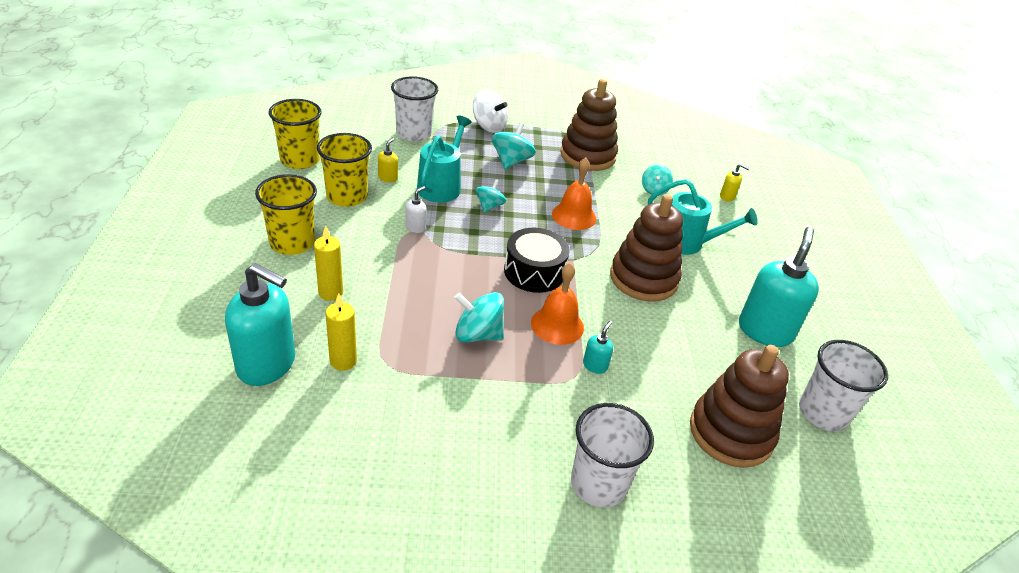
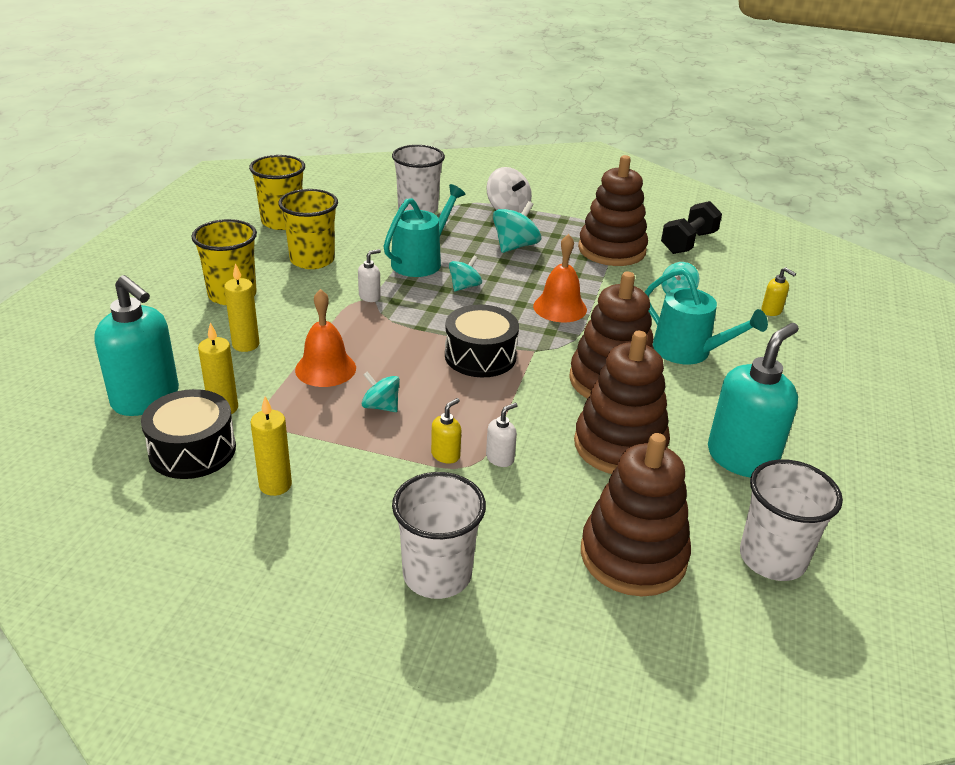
camera: 20 degrees right, 5 degrees down
(337, 409) = (192, 450): none -> black drum
(388, 178) = (366, 247): yellow soap dispenser -> yellow soap dispenser (446, 455)
(427, 429) = (275, 485): none -> yellow candle
(477, 334) = (381, 406): turquoise spinning top -> turquoise spinning top, size x0.65
(557, 325) = (478, 411): orange bell -> orange bell (325, 368)
(595, 365) = (500, 458): turquoise soap dispenser -> white soap dispenser
(641, 142) = (688, 243): none -> black dumbbell
(677, 336) = (620, 446): none -> brown stacking toy

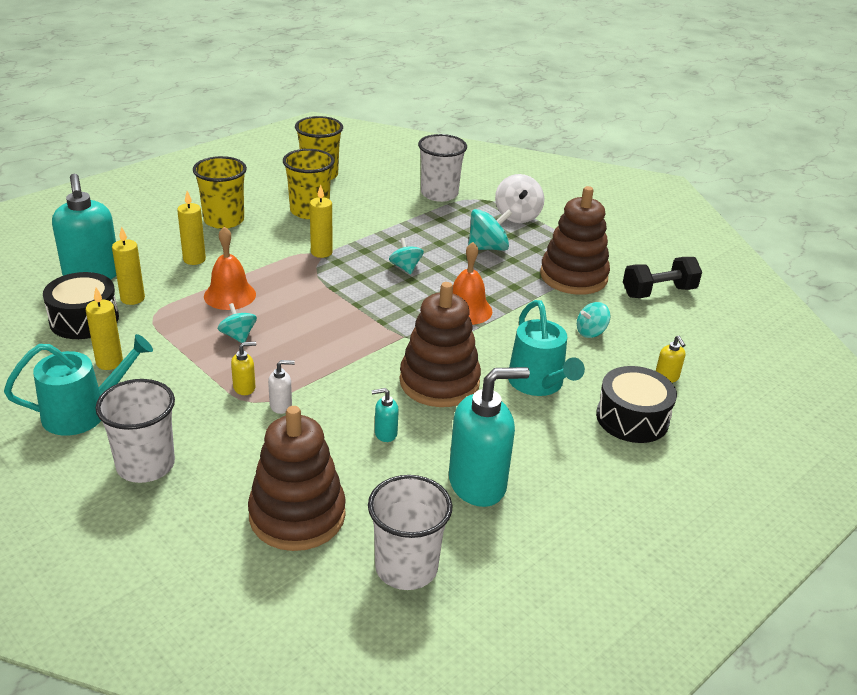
camera: 30 degrees right, 0 degrees up
(370, 297) = (321, 252): white soap dispenser -> yellow candle
(421, 261) = (393, 237): turquoise watering can -> turquoise watering can (83, 413)
(464, 286) = (405, 267): turquoise spinning top -> turquoise spinning top turned 90 degrees counterclockwise
(480, 356) = (355, 325): black drum -> black drum (632, 418)
(620, 446) = (385, 433): brown stacking toy -> turquoise soap dispenser

